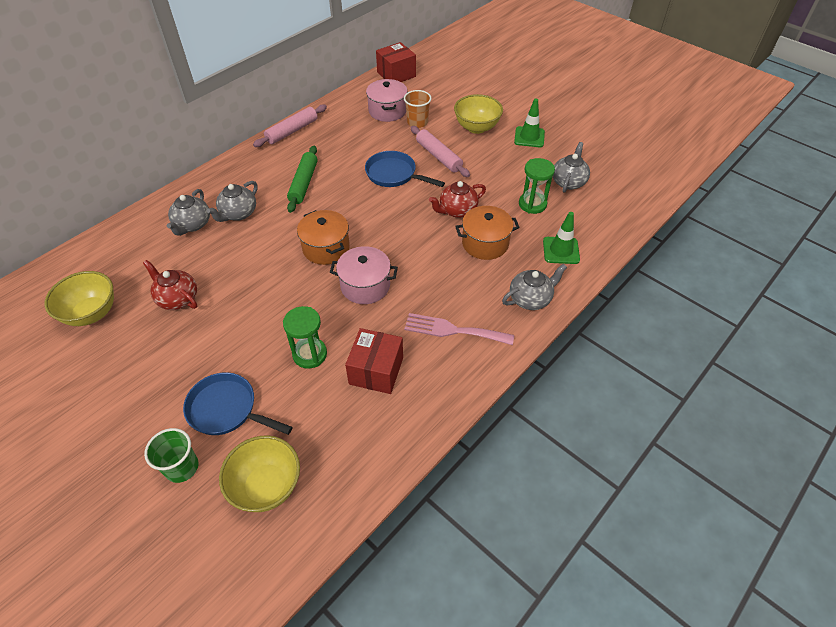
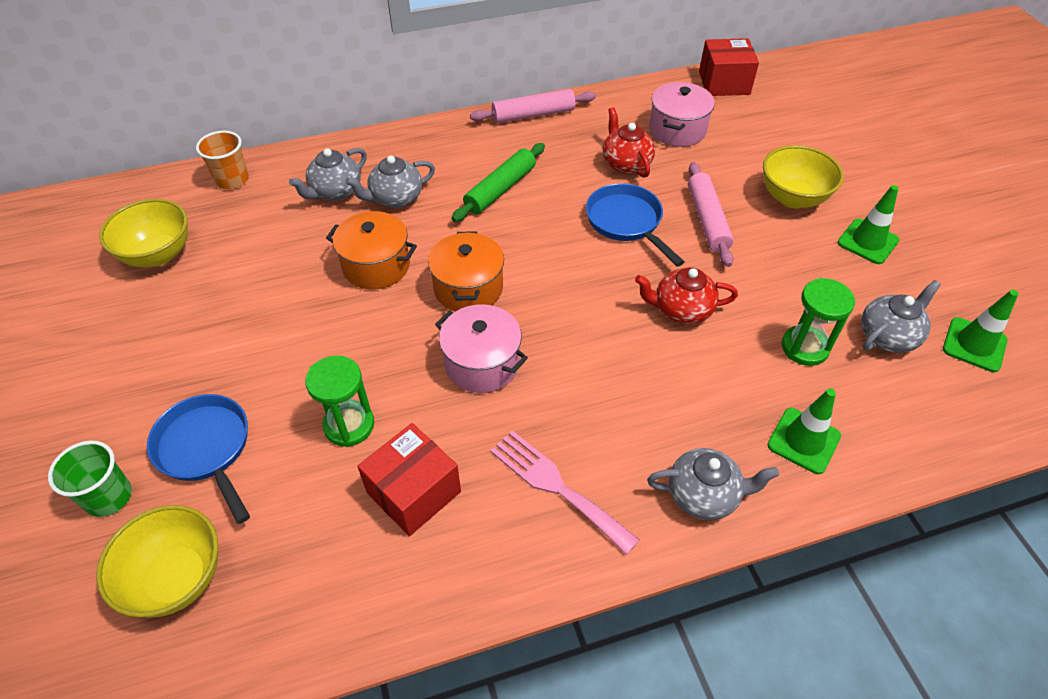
camera: 30 degrees right, 0 degrees up
(177, 299) = (255, 278): red teapot -> red teapot (625, 164)
(417, 122) = (709, 160): orange cup -> orange cup (232, 180)
(485, 243) = (690, 377): orange pot -> orange pot (376, 266)
(610, 170) = (974, 345): none -> green traffic cone

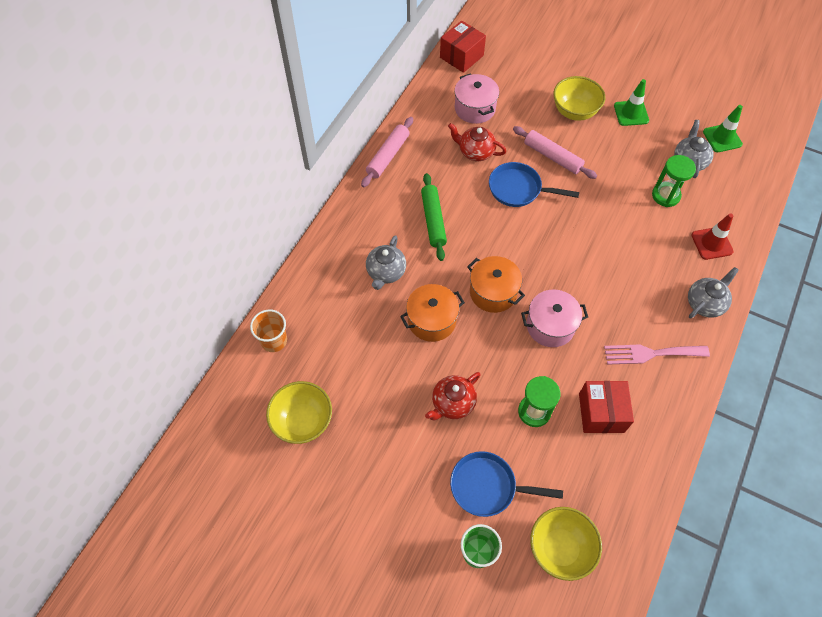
camera: 45 degrees left, 10 degrees up
(335, 191) = (346, 296): grey teapot -> none
(681, 310) = (598, 219): red teapot -> red teapot (452, 403)
(803, 440) = (711, 243): green traffic cone -> red traffic cone

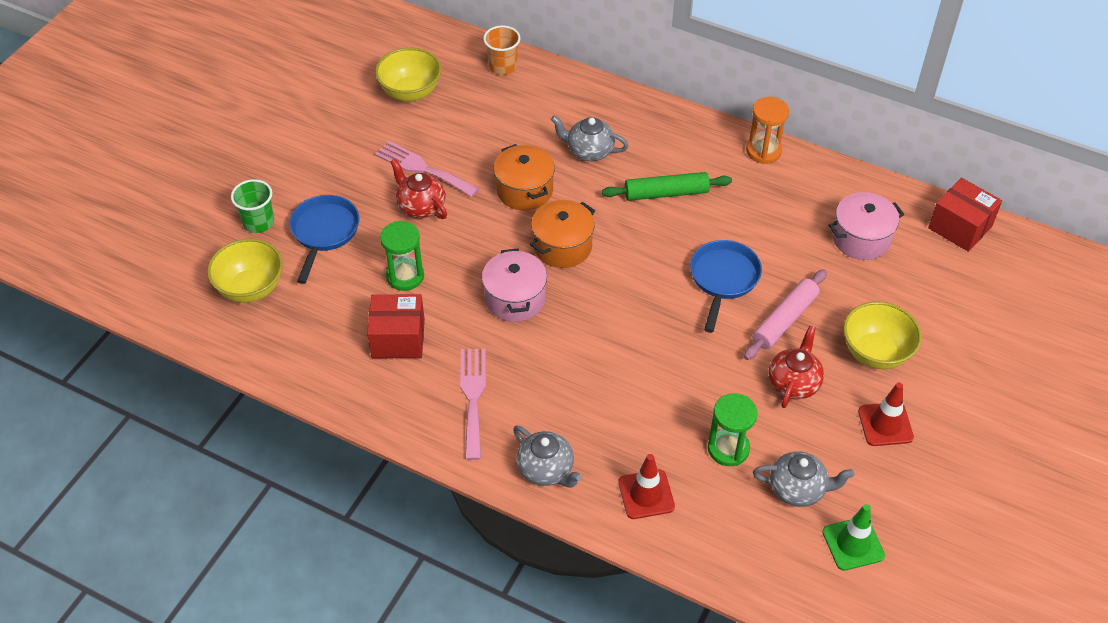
camera: 90 degrees right, 10 degrees down
(388, 156) = (763, 151): pink rolling pin -> orange hourglass
(405, 404) = (422, 168): none -> pink fork
(475, 152) = (782, 237): red teapot -> red teapot (793, 383)
(631, 113) = (885, 424): green traffic cone -> red traffic cone

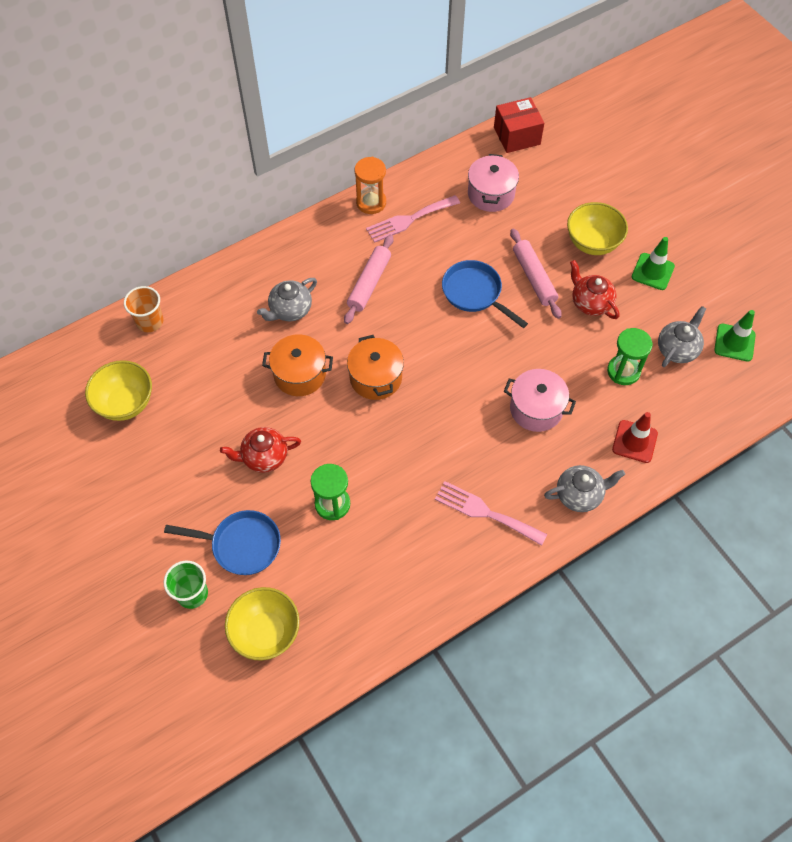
camera: 60 degrees left, 10 degrees up
(324, 232) = (241, 545): blue pan -> blue pan turned 150 degrees clockwise
(398, 338) = (394, 539): red box -> none
(422, 168) = (222, 436): pink fork -> pink fork (409, 220)
(515, 299) = (407, 436): pink pot -> pink pot (536, 409)
(666, 193) = (369, 283): green rolling pin -> pink rolling pin
(885, 424) = (652, 271): red traffic cone -> green traffic cone

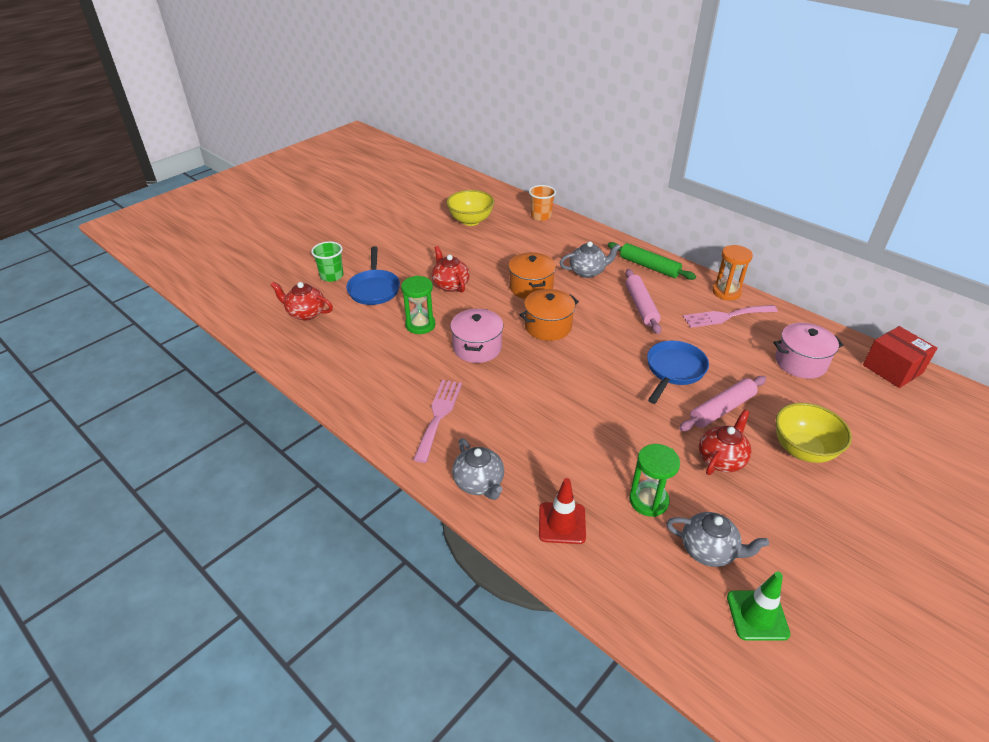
camera: 75 degrees right, 20 degrees down
(266, 632) = (305, 313): yellow bowl -> red teapot
(290, 310) = (588, 272): grey teapot -> grey teapot turned 135 degrees clockwise
(302, 250) = (649, 266): none -> green rolling pin
(369, 283) = (641, 306): pink rolling pin -> pink rolling pin turned 75 degrees clockwise
(409, 220) = (726, 316): pink fork -> pink fork turned 60 degrees counterclockwise
(536, 409) = (565, 434): pink pot -> pink pot (477, 347)
(652, 271) = (805, 511): green traffic cone -> none

